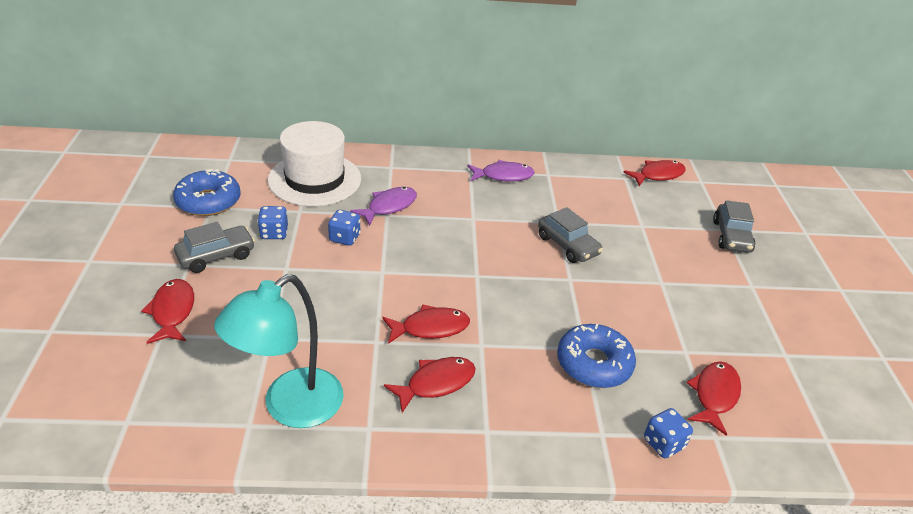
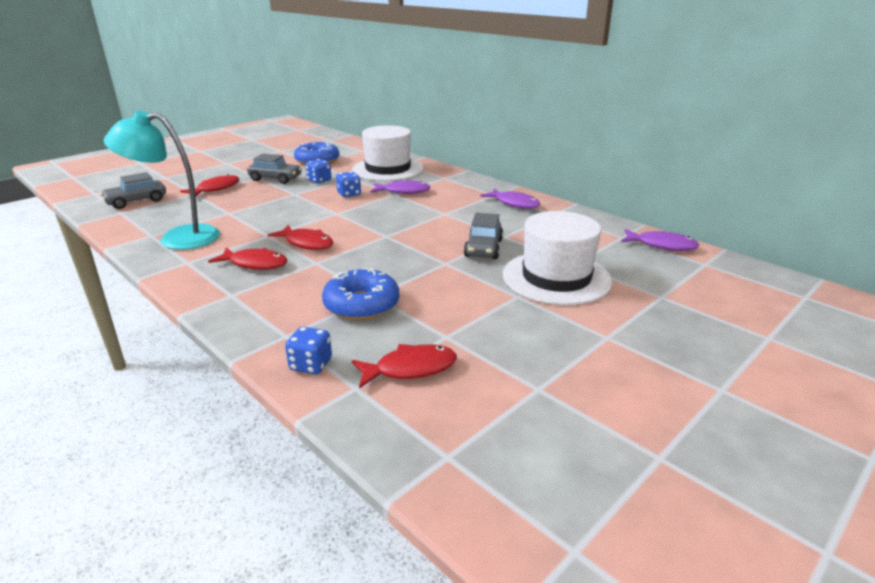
camera: 50 degrees right, 10 degrees down
(654, 248) = (556, 278): none -> white hat
(658, 175) = (662, 245): red fish -> purple fish
(731, 236) = (658, 303): grey car -> grey car (136, 201)

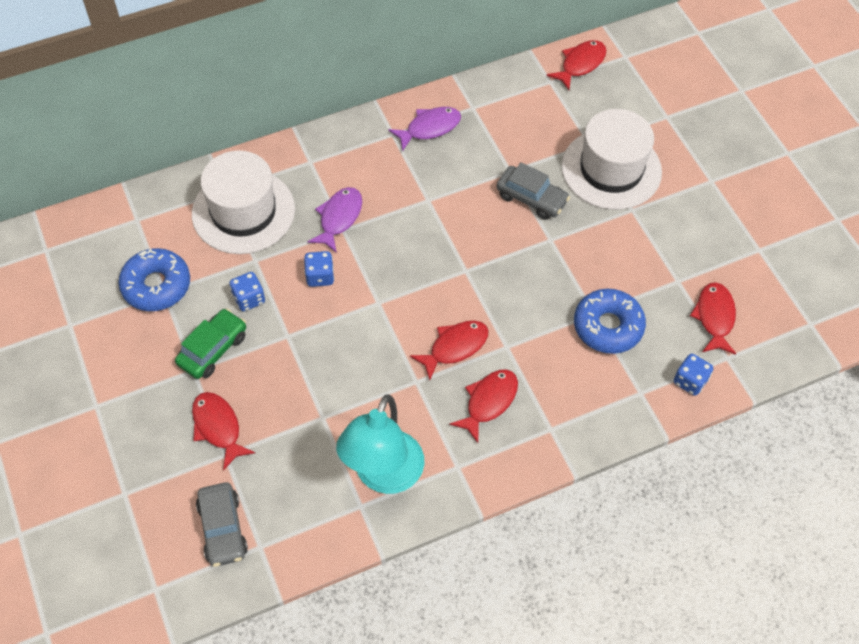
camera: 70 degrees left, 30 degrees up
(275, 179) = (213, 349): grey car -> green car
(662, 245) = (580, 64): purple fish -> red fish

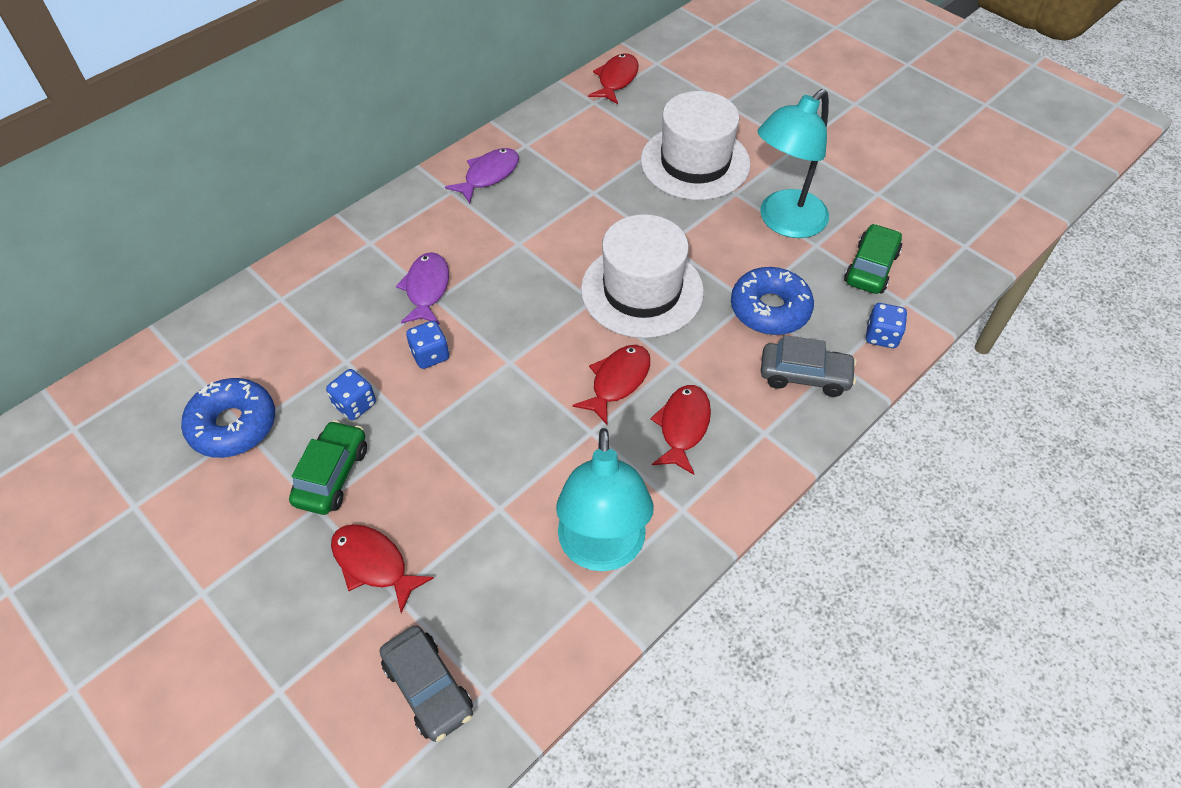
camera: 20 degrees left, 5 degrees down
(243, 211) = (311, 314): white hat -> white hat (642, 290)
(531, 198) = (628, 211): grey car -> grey car (804, 376)
(661, 251) = (784, 222): none -> turquoise lamp
(714, 317) = (871, 268): red fish -> green car

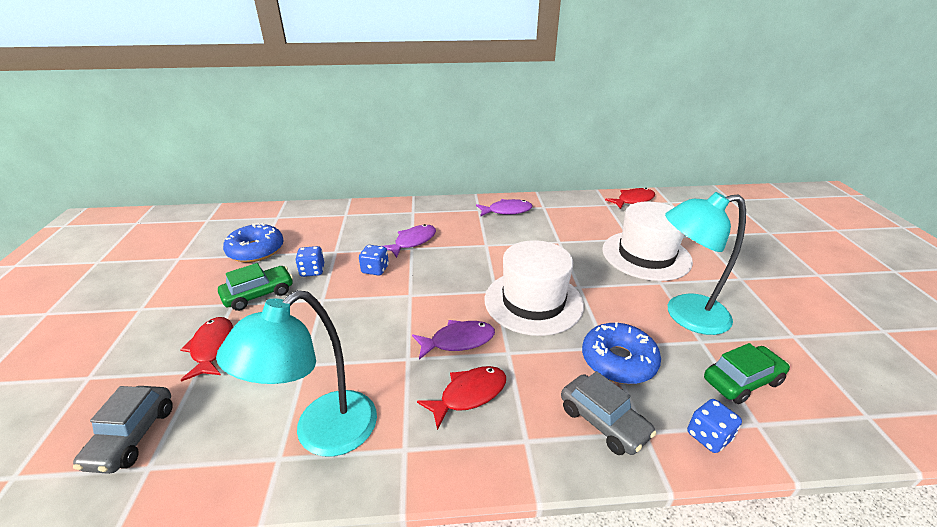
camera: 40 degrees right, 20 degrees down
(617, 381) = (458, 341): red fish -> purple fish

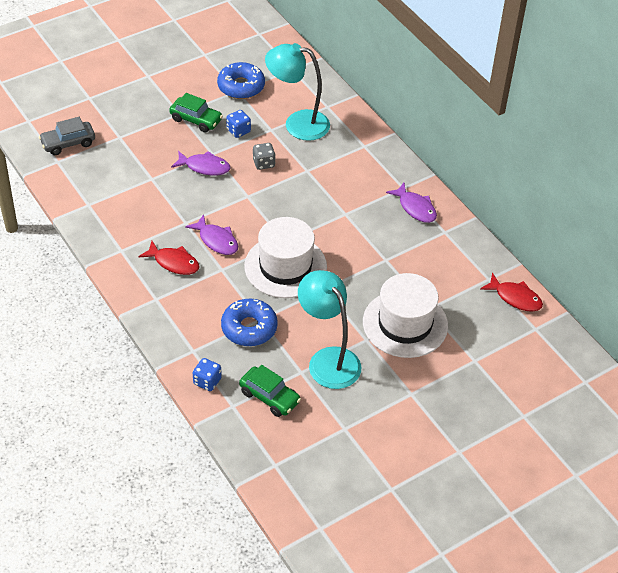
camera: 60 degrees right, 15 degrees up
(212, 348) = (138, 131): red fish -> none
(322, 434) = (111, 213): turquoise lamp -> turquoise lamp (297, 124)
(375, 269) = (264, 163): blue dice -> grey dice
(413, 241) = (316, 167): purple fish -> purple fish (204, 167)
(603, 422) = (189, 330): grey car -> none

